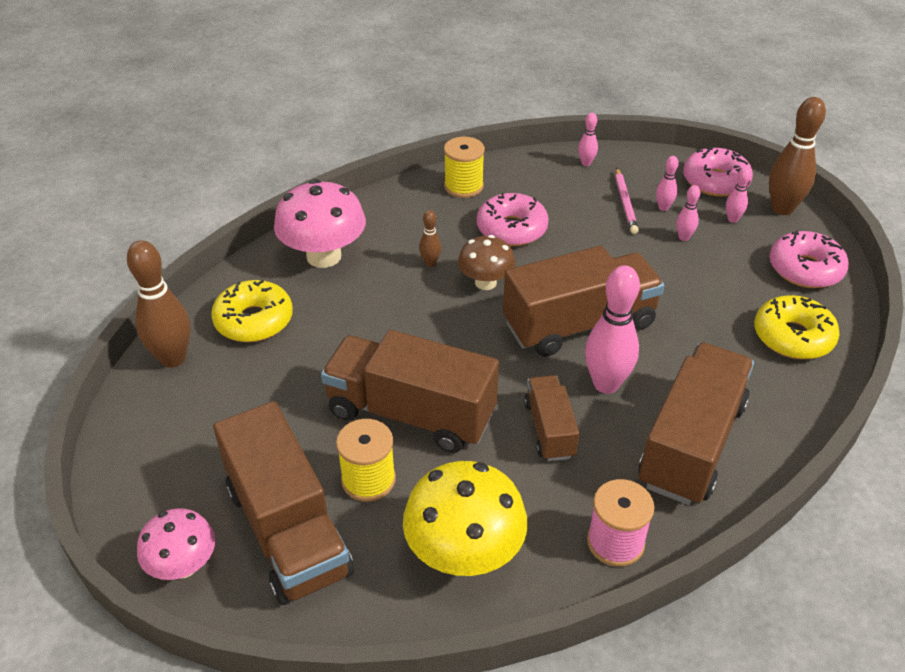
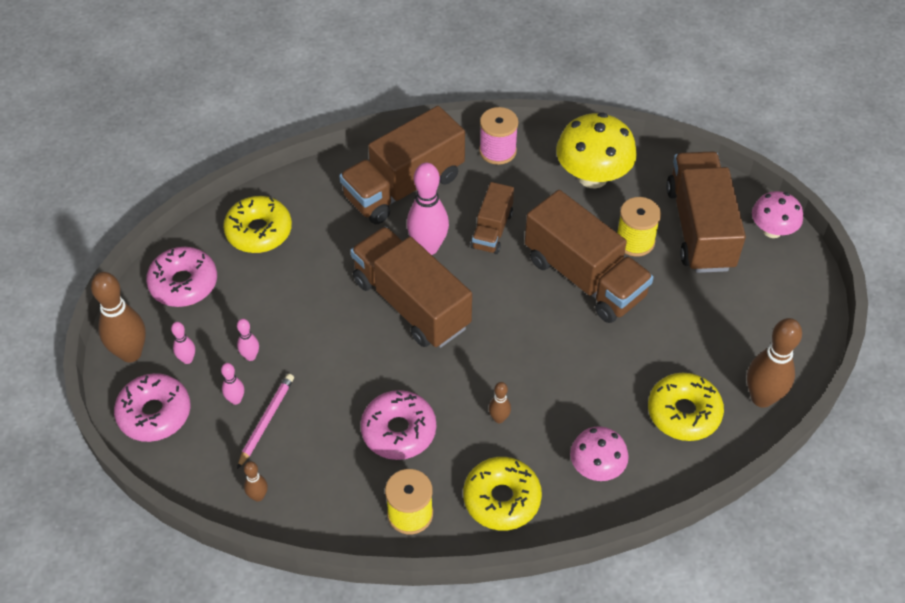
camera: 155 degrees left, 10 degrees up
(324, 256) = (596, 468): pink mushroom -> pink mushroom, size x0.62
(396, 214) = (501, 499): none -> yellow donut
(485, 282) = (461, 376): brown mushroom -> none
(579, 324) = (411, 303): brown truck -> brown truck turned 45 degrees clockwise
(586, 163) = (258, 496): pink bowling pin -> brown bowling pin

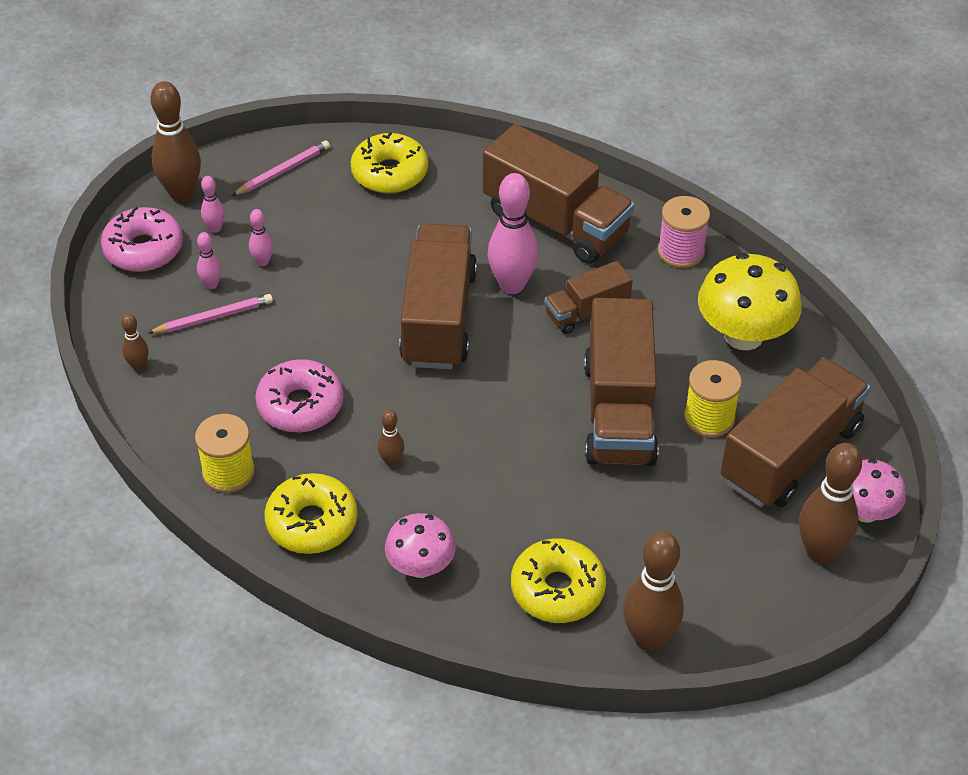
camera: 45 degrees right, 5 degrees down
(183, 283) = (283, 171): pink donut -> pink pencil
(404, 186) = (556, 222): brown truck -> brown truck turned 150 degrees counterclockwise
(779, 272) = (820, 552): none -> brown bowling pin

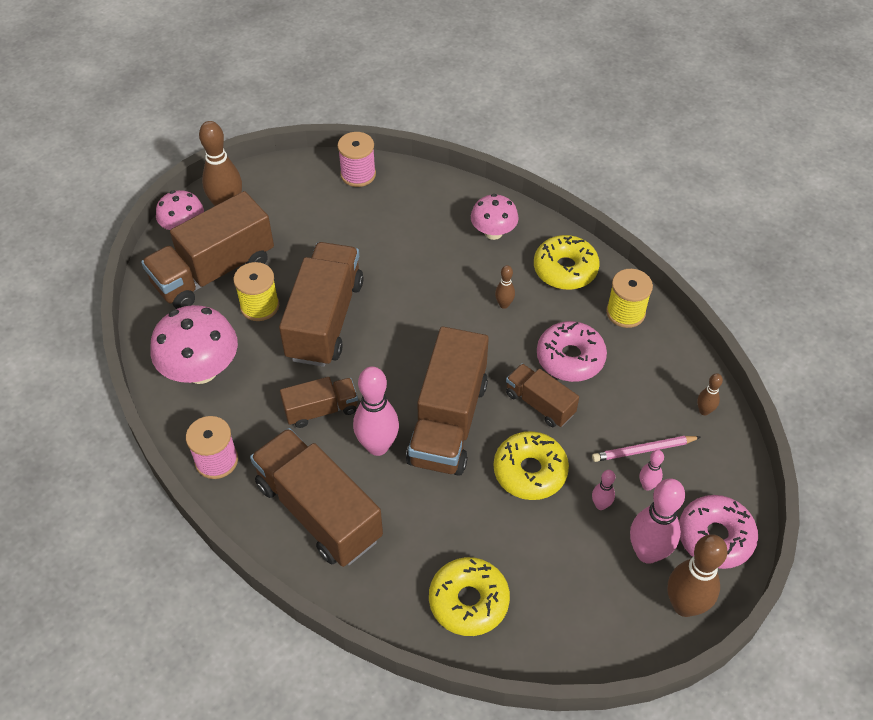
camera: 170 degrees left, 5 degrees up
(215, 228) = (647, 553): pink bowling pin -> pink bowling pin, size x2.06
(283, 171) = (579, 621): pink pencil -> none
(335, 349) = (539, 404): none -> brown truck
(557, 589) = (406, 208): yellow donut -> yellow donut (530, 471)
(649, 639) = (358, 174): brown bowling pin -> pink spool
(743, 335) = (201, 370): yellow mushroom -> pink mushroom

